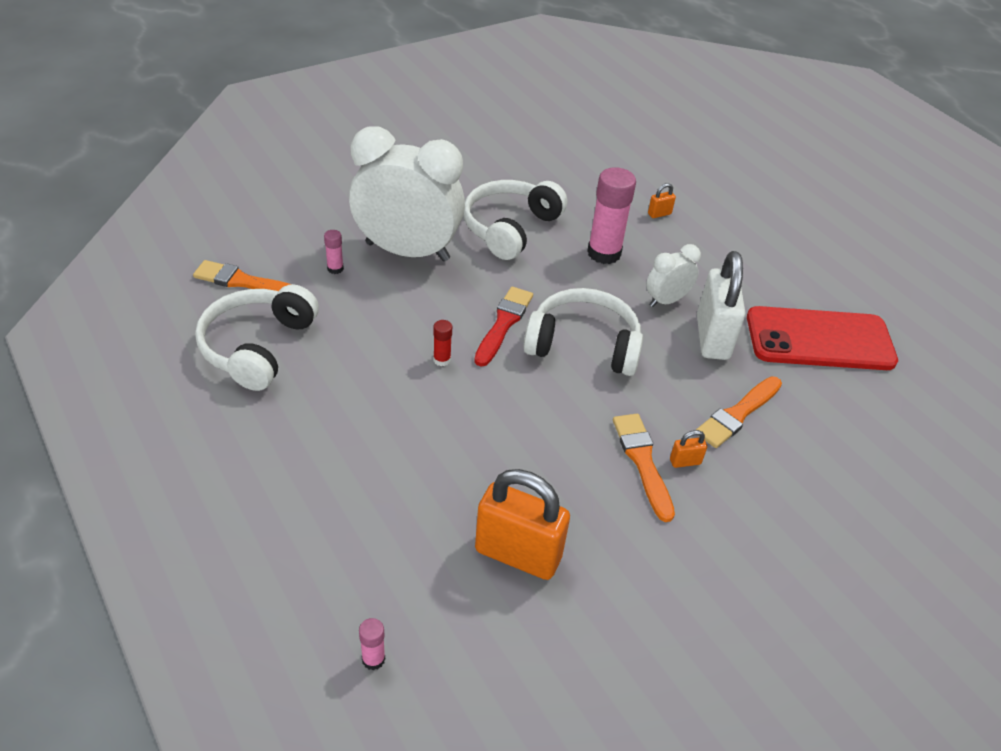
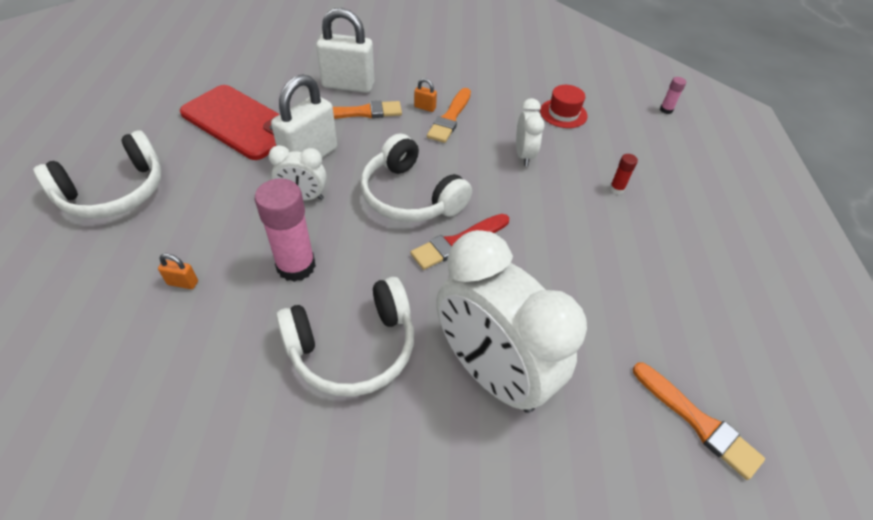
camera: 145 degrees left, 5 degrees up
(257, 346) = (697, 326): white headphones -> white headphones (114, 192)
(335, 269) = (585, 389): pink glue stick -> none
(442, 360) = (533, 237): red glue stick -> red glue stick (617, 189)
(517, 451) = (524, 155): none -> white clock
(518, 554) = (563, 113): orange padlock -> red hat
(800, 446) = (348, 85): none -> white padlock

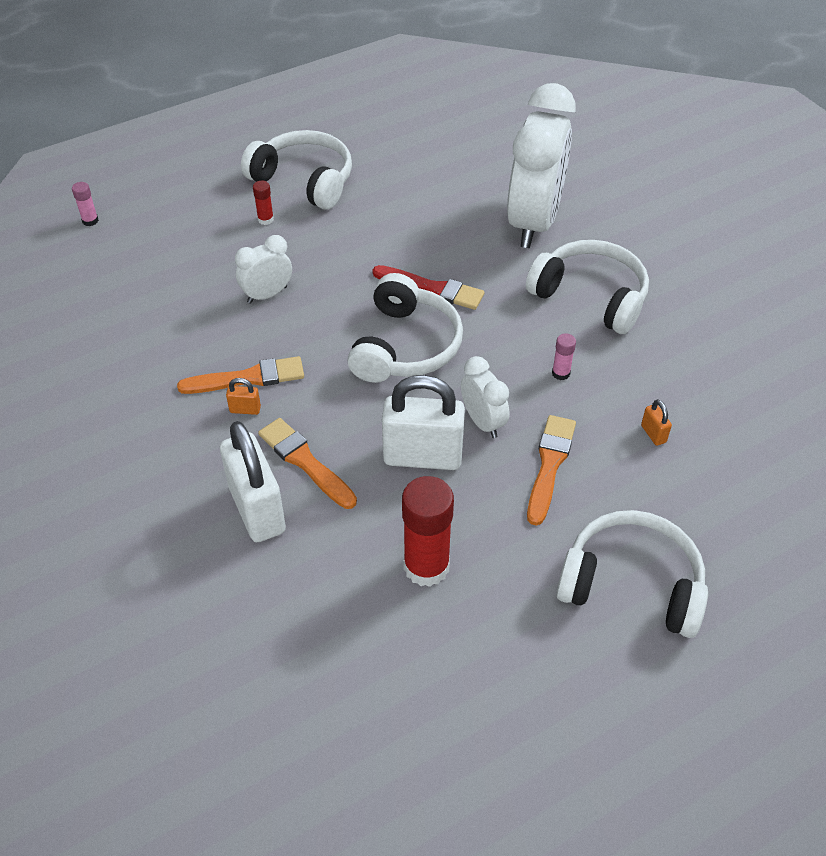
camera: 120 degrees left, 0 degrees up
(239, 122) = (426, 566): red phone -> red glue stick
(296, 266) = (561, 373): pink glue stick -> pink glue stick, size x0.46
(425, 107) = (245, 409): orange padlock -> orange padlock turned 75 degrees counterclockwise
(563, 113) = (161, 292): red hat -> none
(662, 233) = (304, 180): none -> white headphones
(697, 421) = (473, 130): orange brush -> orange brush (549, 465)

